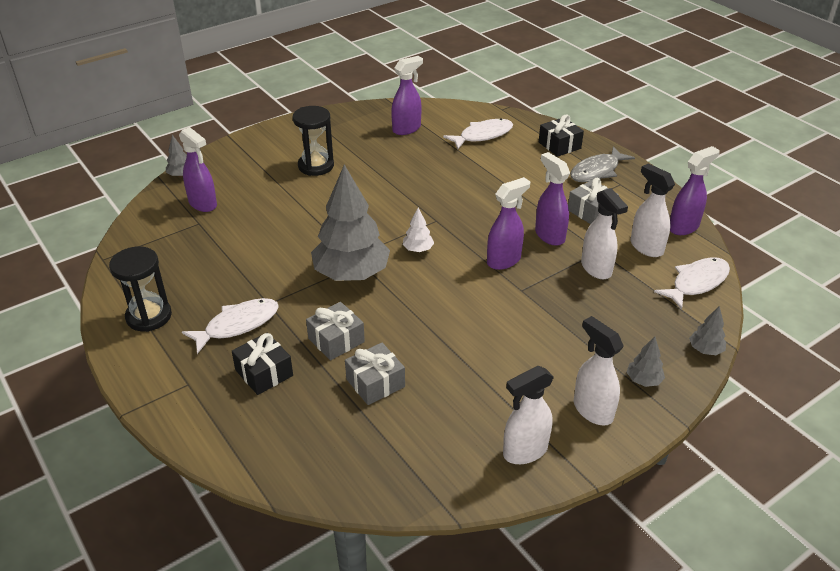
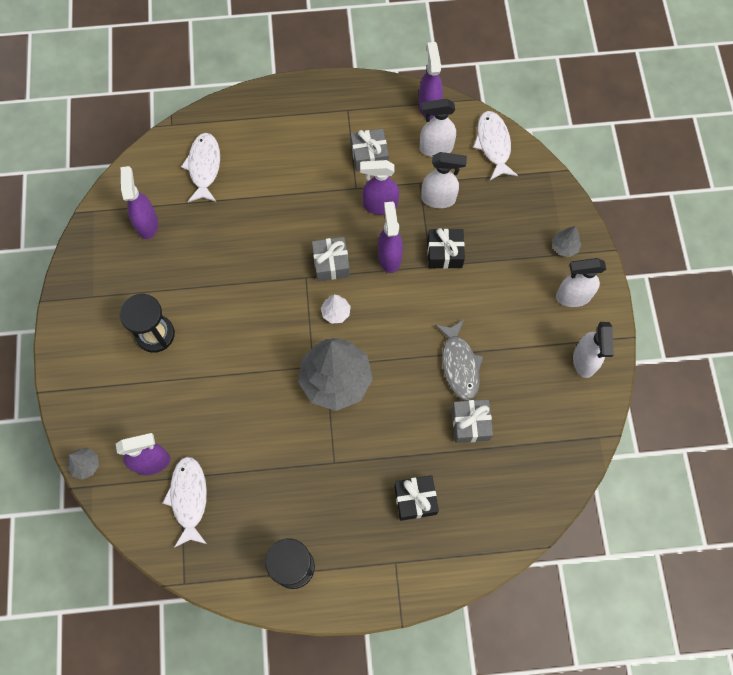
camera: 60 degrees left, 30 degrees up
(237, 325) = (347, 498): white fish -> white fish (189, 498)
(336, 340) = (409, 430): grey gift -> grey gift (331, 263)
(559, 145) = (263, 117): black gift -> black gift (444, 253)
(597, 171) = (319, 114): grey fish -> grey fish (459, 364)
(705, 350) = (559, 189): grey tree -> none

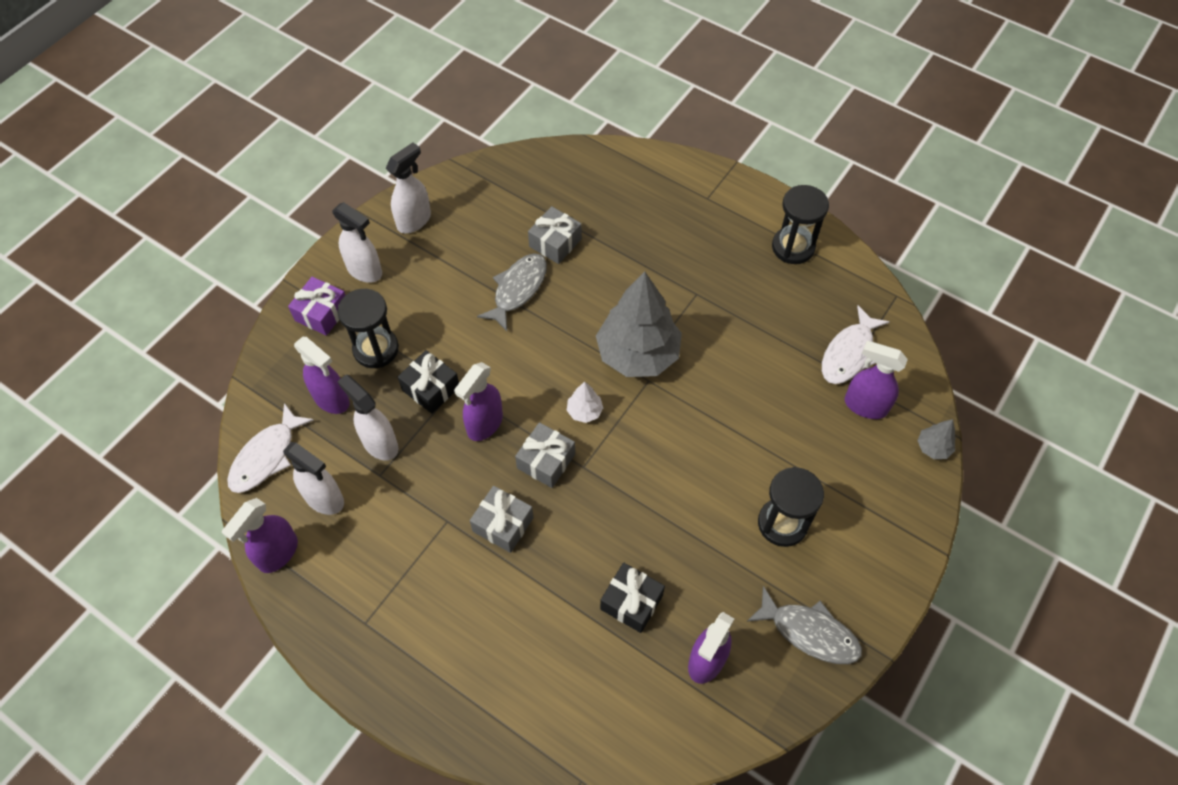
camera: 140 degrees left, 10 degrees down
(97, 281) = (809, 632): none -> grey fish
(204, 167) = (587, 683): white fish -> none
(369, 155) = (397, 546): grey gift -> grey gift (503, 524)
(379, 205) = (442, 483): purple spray bottle -> purple spray bottle (331, 399)
(415, 500) = (653, 225): black gift -> black gift (631, 602)
(505, 251) = (376, 349): none -> black hourglass
(564, 247) = (322, 313): grey tree -> purple gift

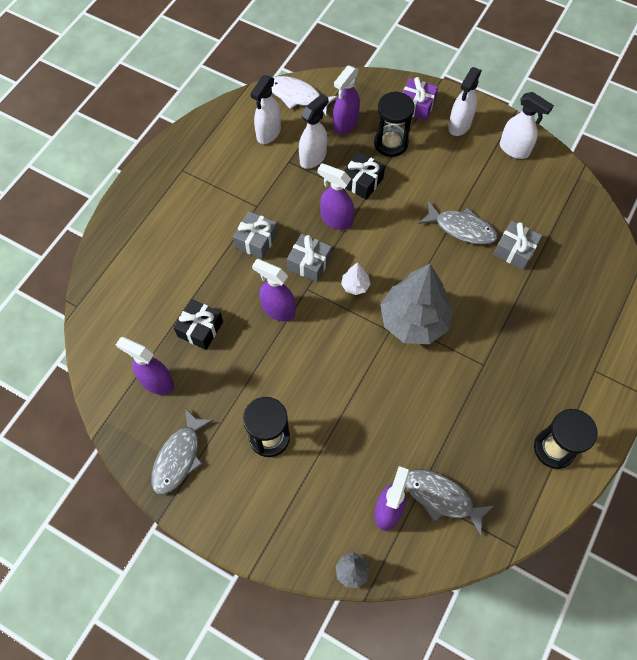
camera: 85 degrees right, 5 degrees up
(278, 553) = (228, 115): purple spray bottle -> purple spray bottle (278, 309)
(849, 353) = (442, 498): white fish -> grey fish

